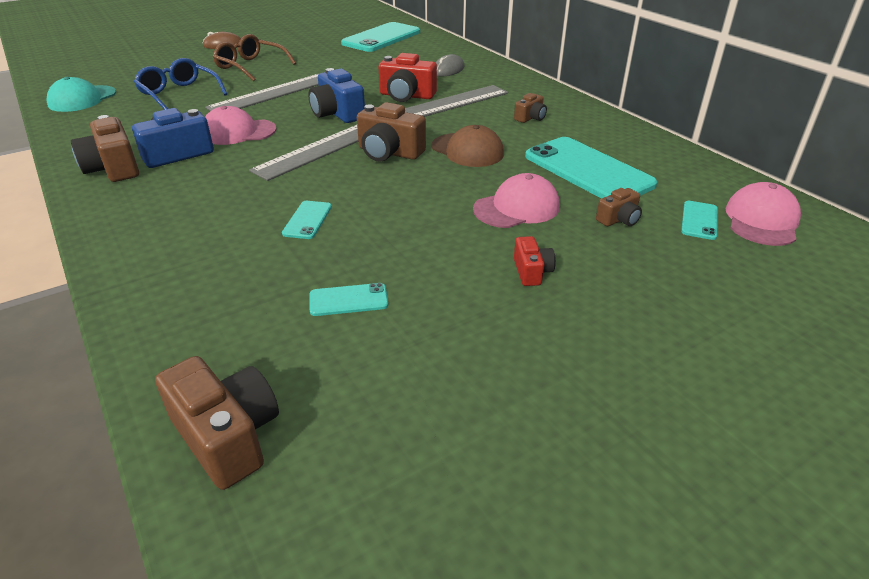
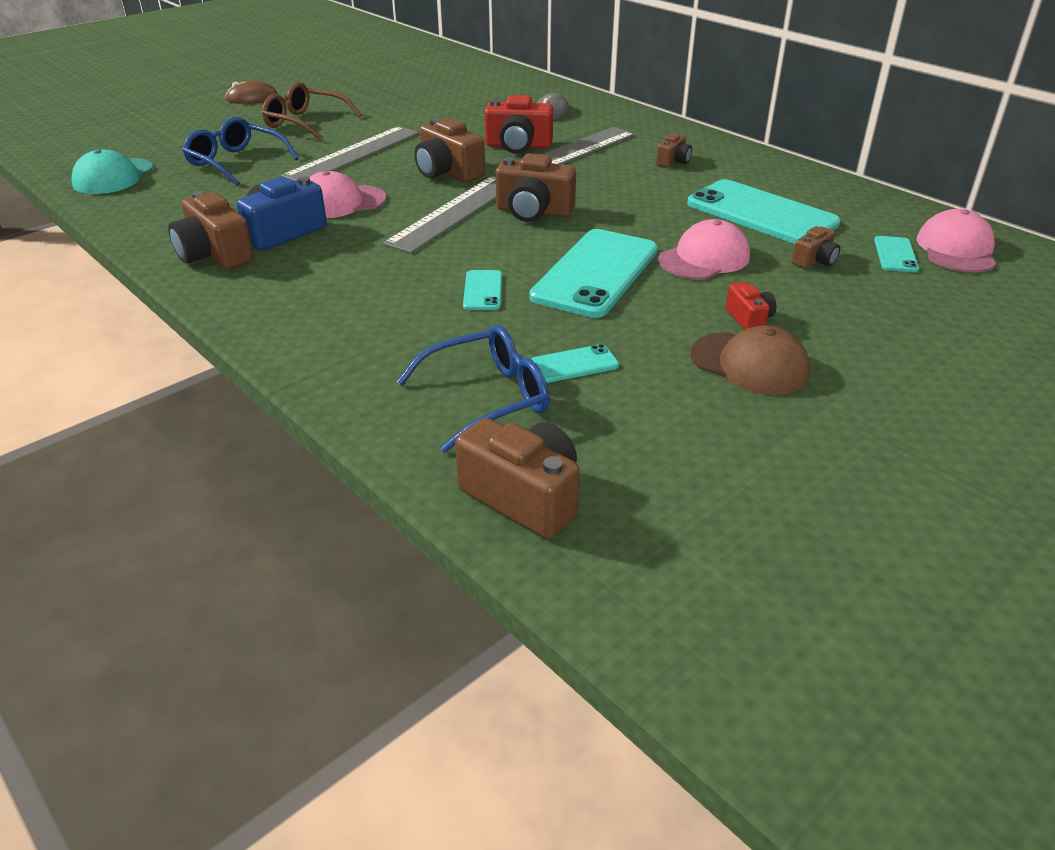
camera: 10 degrees left, 0 degrees up
(251, 325) = (486, 398): none -> blue glasses
(337, 113) = (448, 172): blue camera -> brown camera
(381, 38) = (448, 77): turquoise phone -> turquoise phone (595, 273)
(467, 150) = (620, 202): brown cap -> brown cap (749, 364)

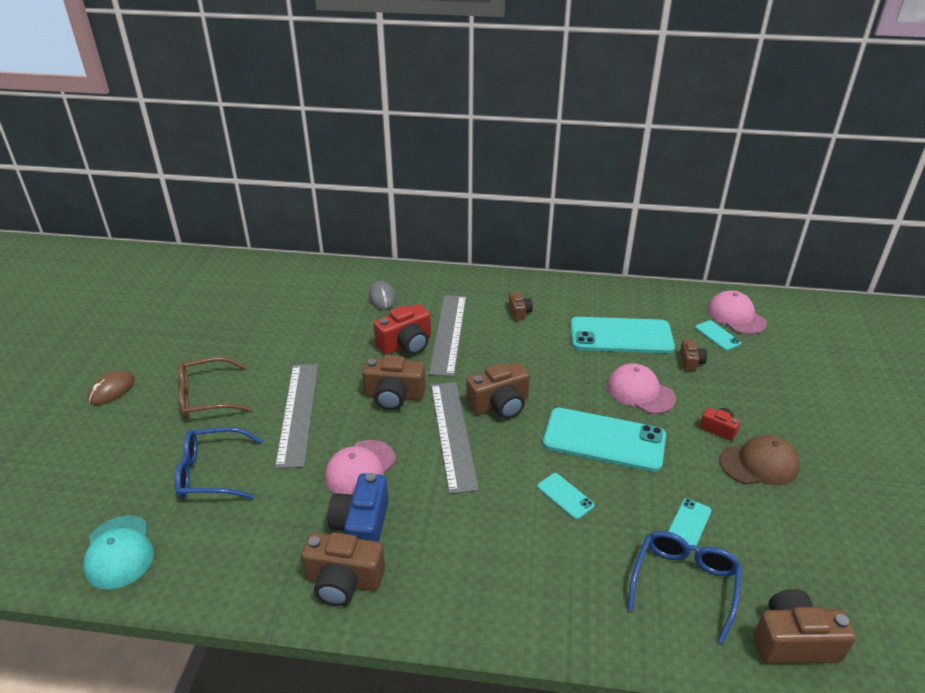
camera: 40 degrees left, 0 degrees up
(595, 273) = (604, 440): turquoise phone -> turquoise phone turned 60 degrees counterclockwise
(704, 258) = (640, 392): pink cap -> pink cap turned 60 degrees counterclockwise

